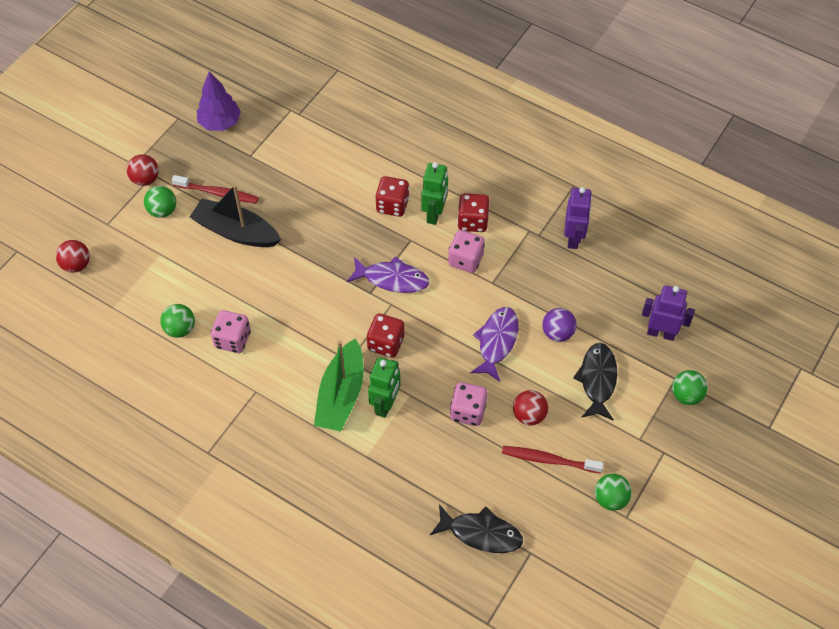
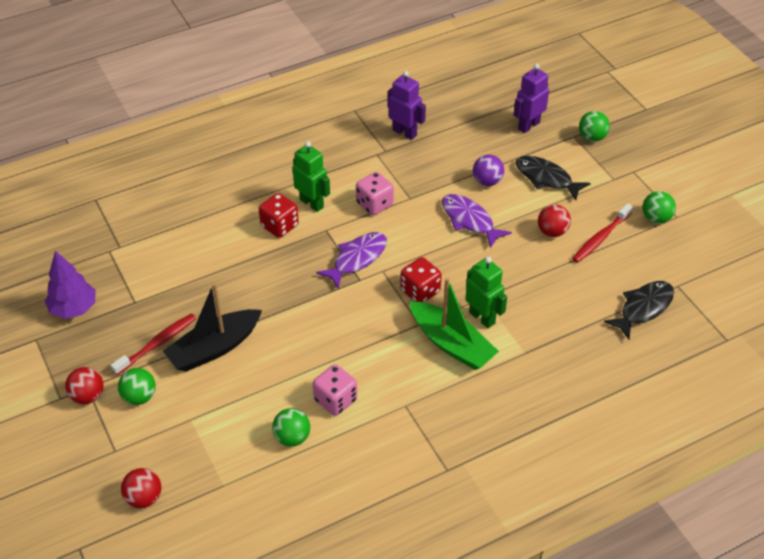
camera: 60 degrees left, 10 degrees down
(468, 411) = (524, 267): pink dice -> none
(472, 221) = (339, 183): red dice -> none

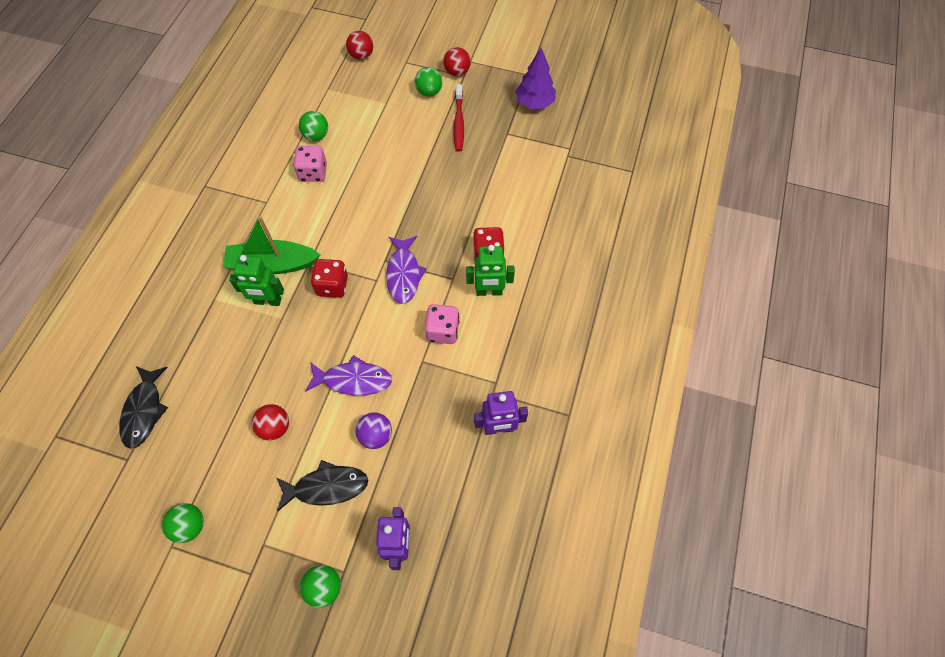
camera: 135 degrees right, 15 degrees up
(214, 348) = (422, 145): black boat -> none
(600, 238) = (227, 456): red toothbrush -> none

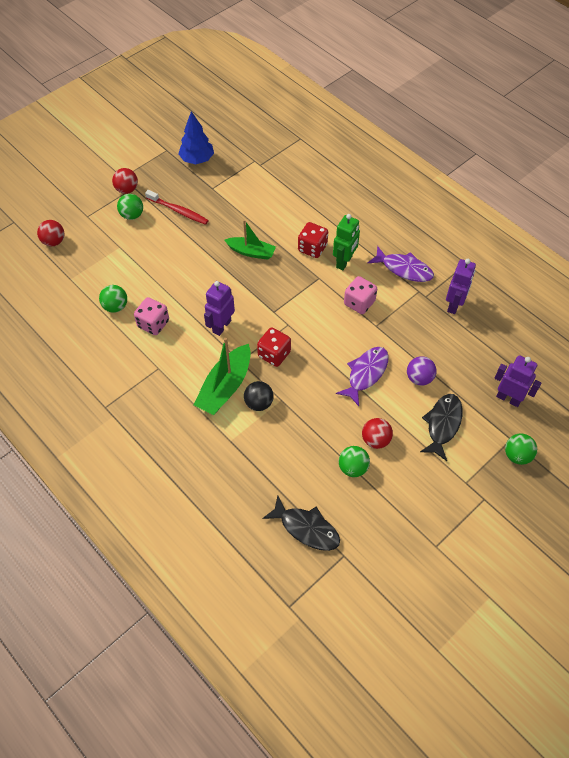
camera: 60 degrees left, 5 degrees down
(190, 526) = (426, 527): green ball -> green ball (353, 468)
(267, 301) = (259, 403): green robot -> black ball
(341, 226) = (221, 326): none -> purple robot
(404, 274) = (295, 305): purple fish -> purple fish (404, 269)
(447, 205) = (251, 252): none -> green boat
(534, 103) = (197, 159): purple tree -> blue tree

